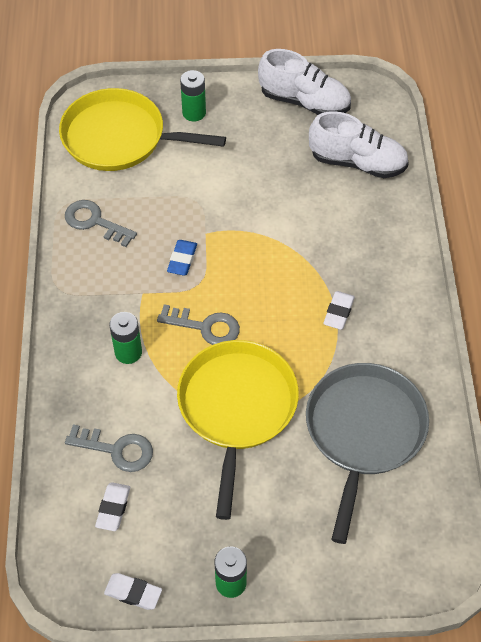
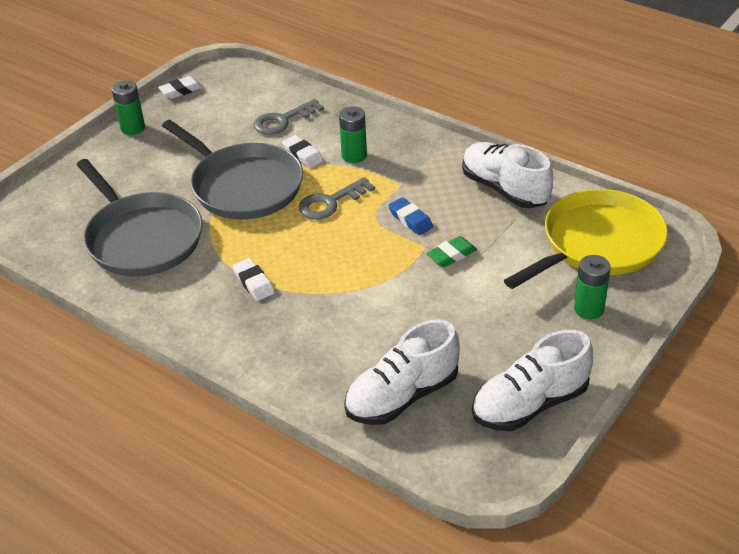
camera: 130 degrees right, 15 degrees down
(95, 222) = (504, 189): grey key -> white shoe
(113, 508) = (244, 104): white eraser -> white eraser (302, 155)
(202, 212) = (451, 255): none -> green eraser
(237, 408) = (243, 186): yellow pan -> grey pan

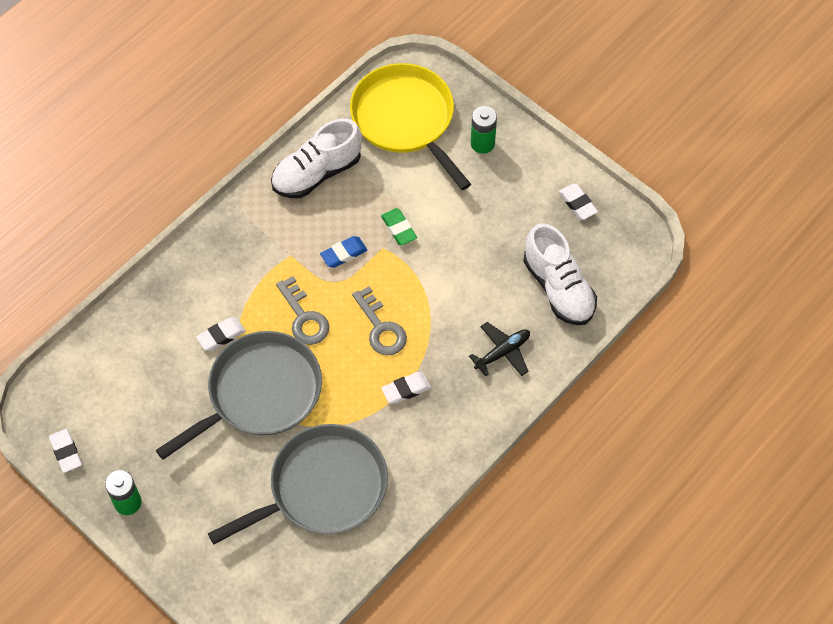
camera: 85 degrees left, 20 degrees up
(283, 120) = (155, 350): grey key -> grey key (381, 327)
(307, 354) = (502, 352): none -> black plane
(354, 156) = (234, 290): green battery -> none
(530, 404) = (577, 204): white shoe -> white eraser

